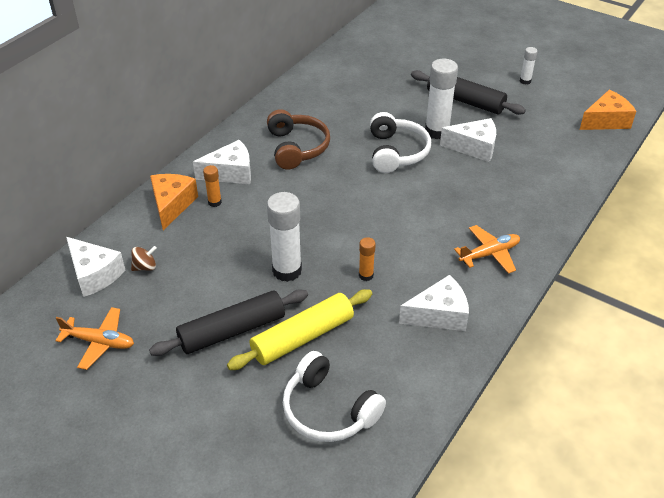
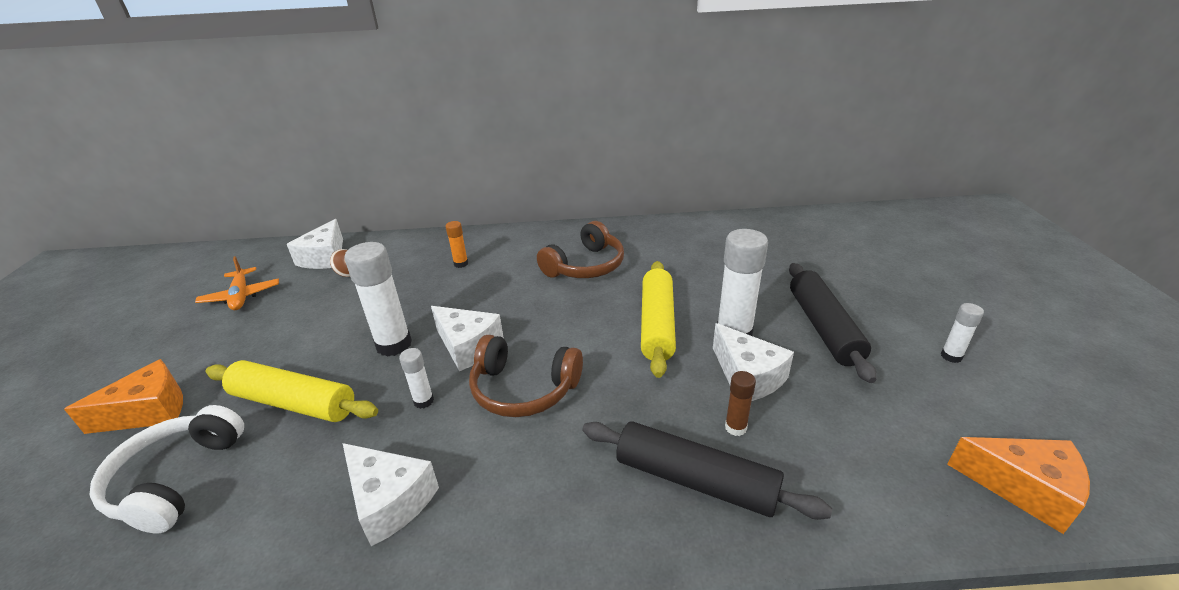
camera: 55 degrees right, 10 degrees down
(172, 205) = (438, 248): orange cheese -> orange cheese (149, 411)
(230, 173) = (509, 252): white cheese -> white cheese (468, 346)
(232, 331) = (284, 354): black rolling pin -> black rolling pin (695, 480)
(366, 275) = (423, 401): orange glue stick -> white glue stick
(396, 152) = (657, 324): white headphones -> yellow rolling pin
(399, 230) = (523, 389): none -> brown headphones
(489, 254) = (550, 495): orange plane -> none
(504, 172) = (735, 427): none -> brown glue stick

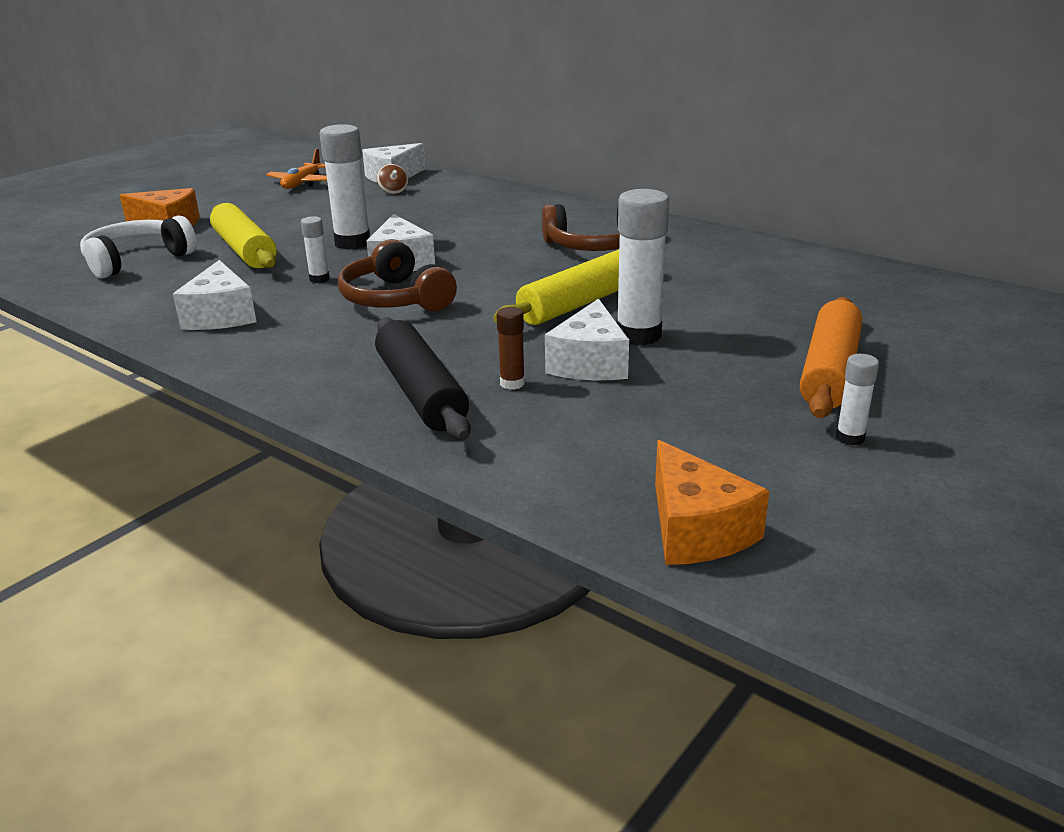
camera: 40 degrees right, 5 degrees down
(461, 264) = (488, 211): orange glue stick -> none
(823, 327) = (747, 365): black rolling pin -> none
(863, 309) = (829, 371): none -> orange rolling pin

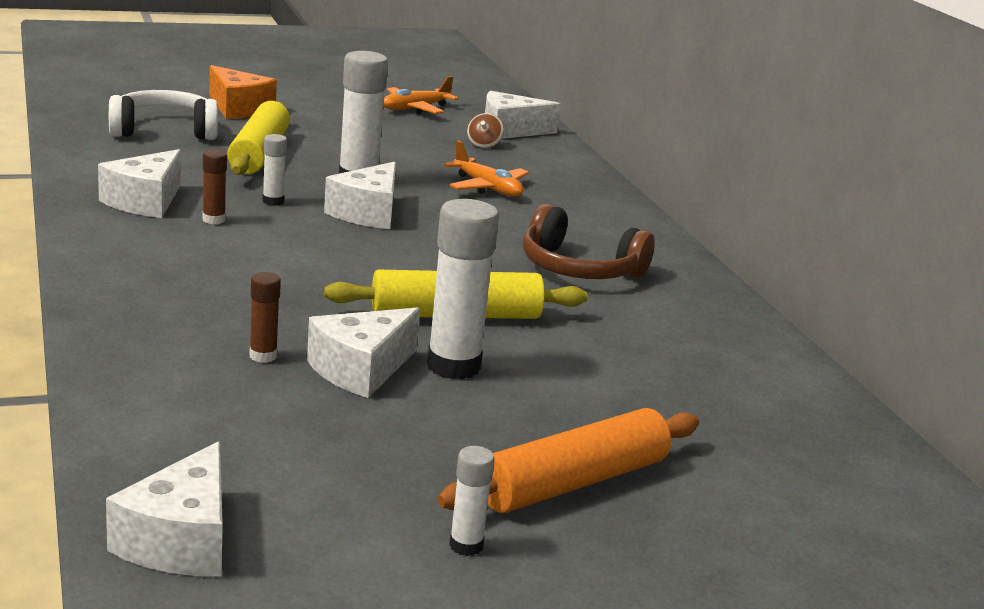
camera: 30 degrees right, 5 degrees down
(299, 308) = (214, 220): none -> brown glue stick
(395, 299) = (302, 244): brown headphones -> none
(420, 393) = (178, 329): black rolling pin -> none
(447, 217) = (487, 188): none -> orange plane
(696, 529) = (181, 540): orange cheese -> white cheese

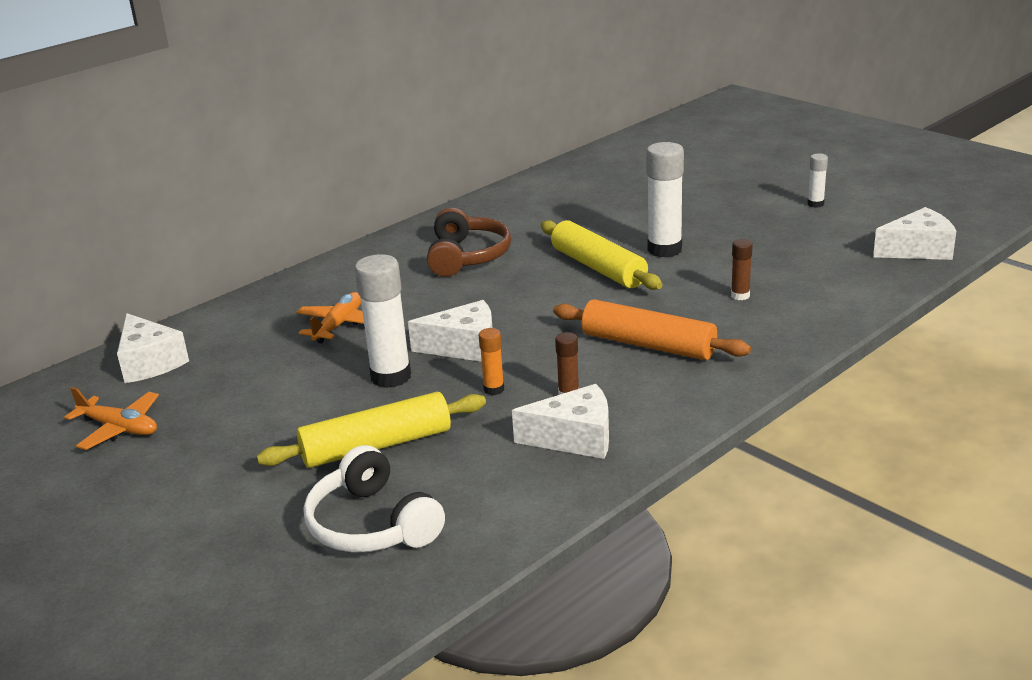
camera: 110 degrees left, 5 degrees up
(238, 108) = (235, 521): orange cheese -> none
(273, 201) = (494, 389): white glue stick -> orange glue stick
(361, 369) = (709, 268): white cheese -> none
(484, 145) = (214, 360): brown spinning top -> none
(573, 482) = (730, 199): orange rolling pin -> orange rolling pin (648, 345)

